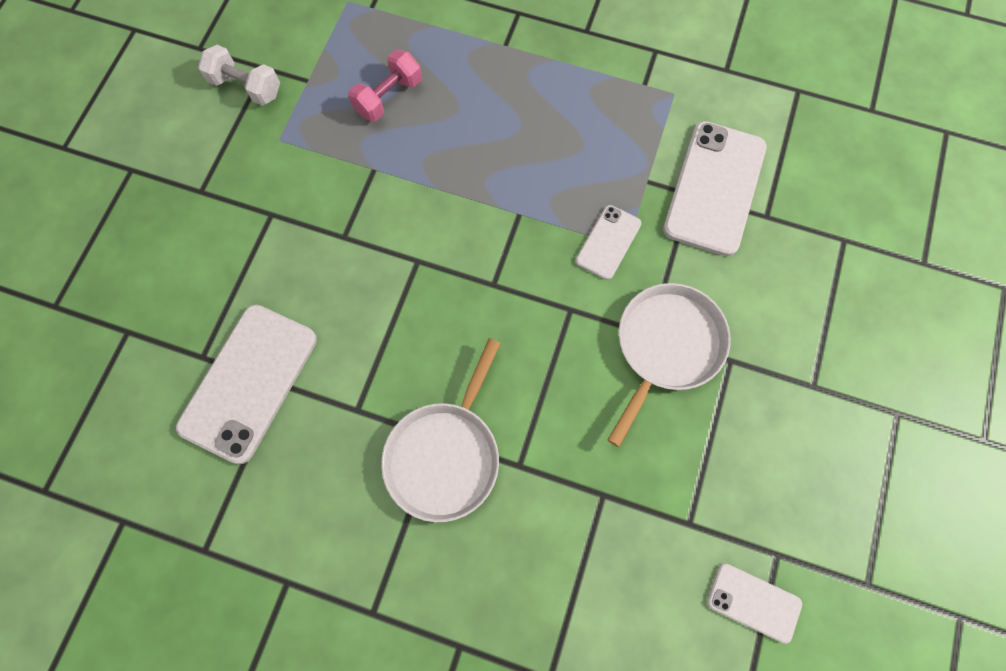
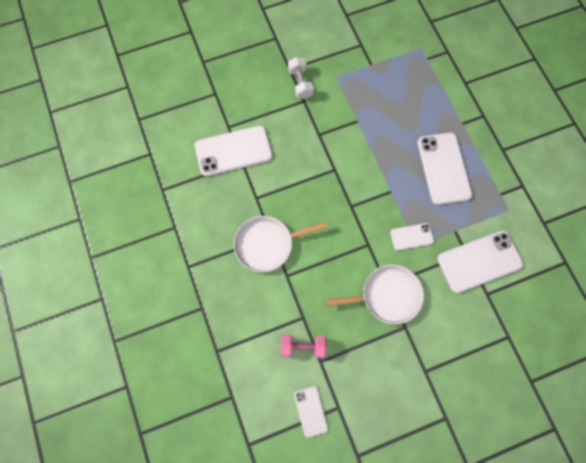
camera: 50 degrees right, 0 degrees up
(246, 87) = (346, 45): white dumbbell -> white dumbbell (300, 83)
(388, 97) = (393, 99): pink dumbbell -> pink dumbbell (303, 347)
(547, 121) = (443, 168): none -> white phone

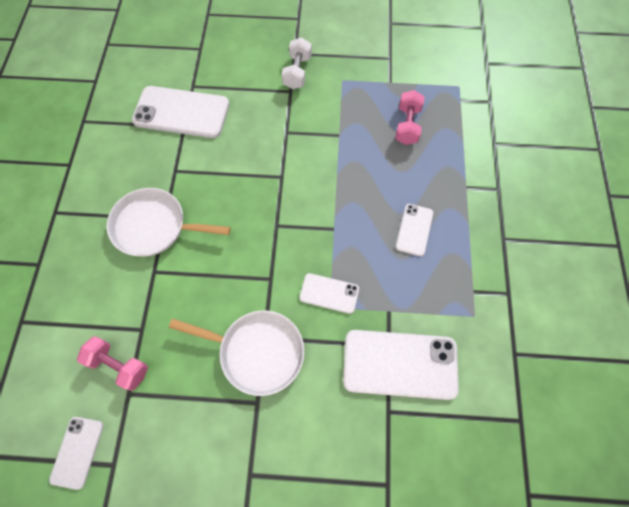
camera: 25 degrees right, 5 degrees down
(400, 94) = (407, 125): none -> pink dumbbell
(443, 168) = (414, 230): white phone -> white phone, size x0.53

